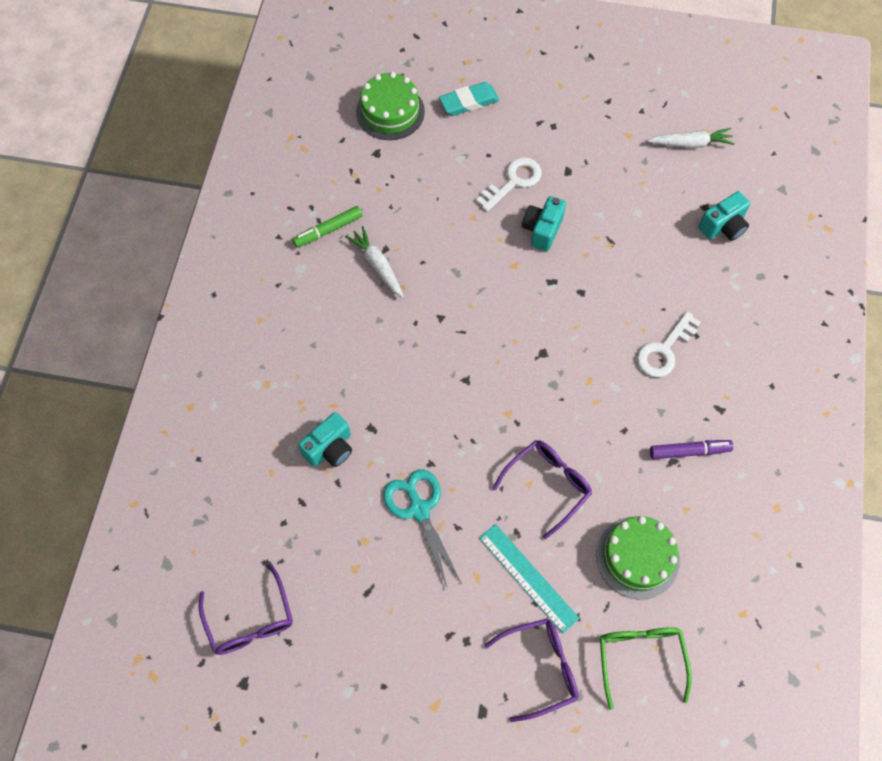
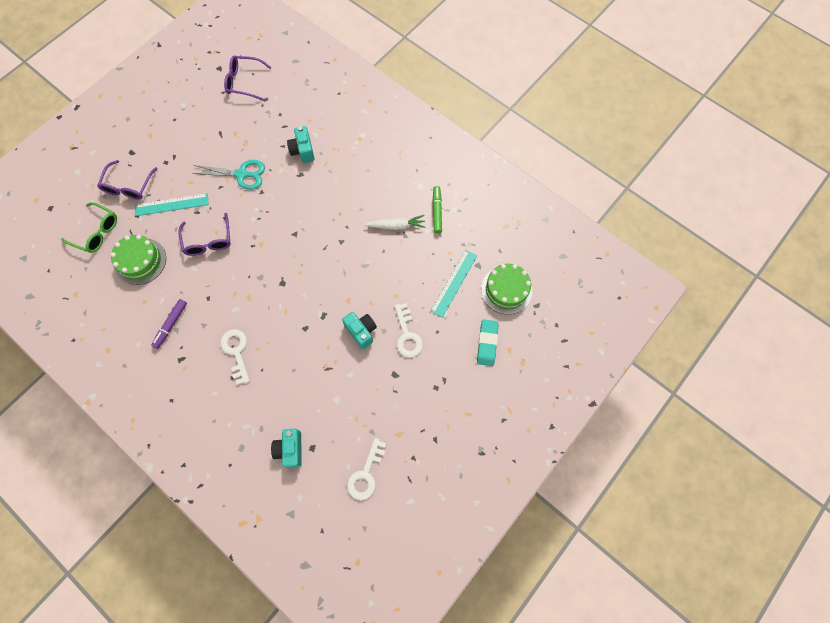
camera: 120 degrees right, 5 degrees up
(416, 166) = (454, 283): none -> turquoise ruler
(690, 143) = (366, 474): white carrot -> white key

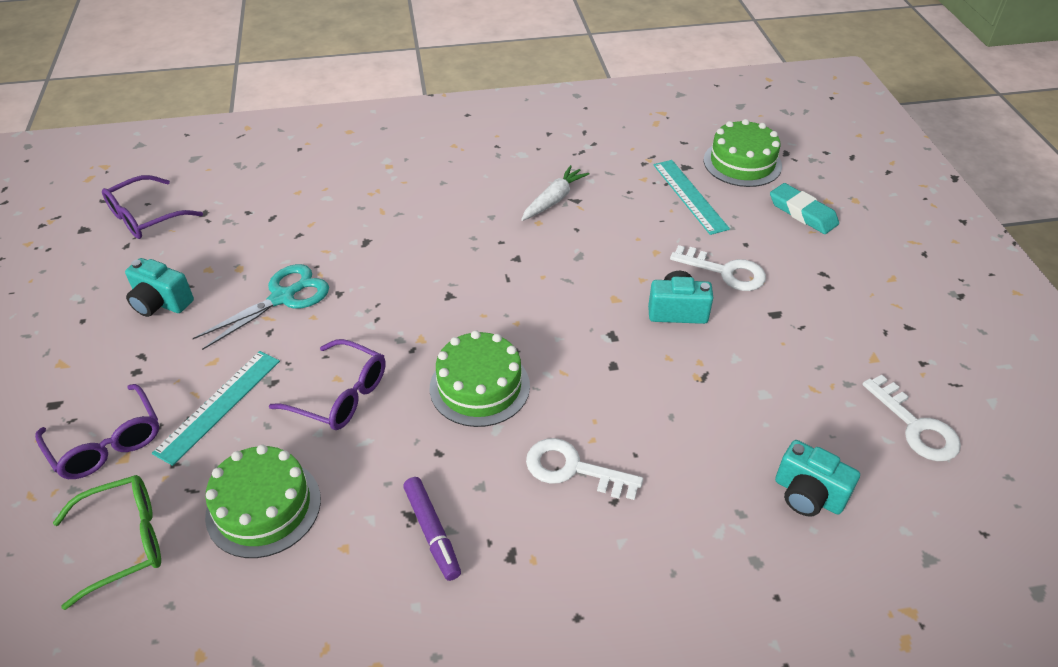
camera: 50 degrees left, 25 degrees down
(252, 286) = (479, 386): none -> green cake
(303, 151) = (334, 220): turquoise camera -> turquoise camera (161, 303)
(437, 212) = (574, 159): green marker -> none

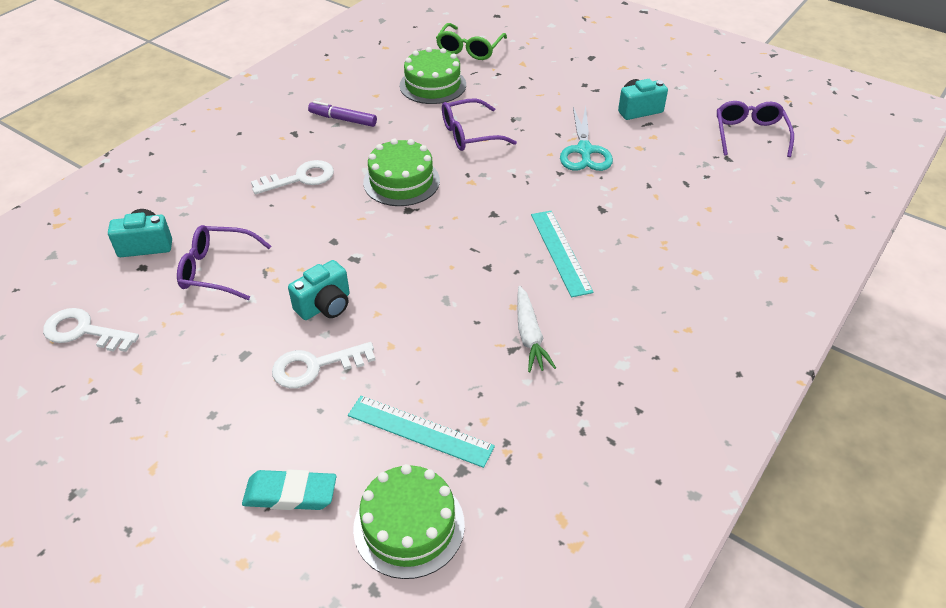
camera: 135 degrees right, 0 degrees up
(106, 442) = (540, 62): purple glasses -> purple glasses (218, 270)
(219, 405) = (520, 97): turquoise ruler -> turquoise ruler (560, 252)

